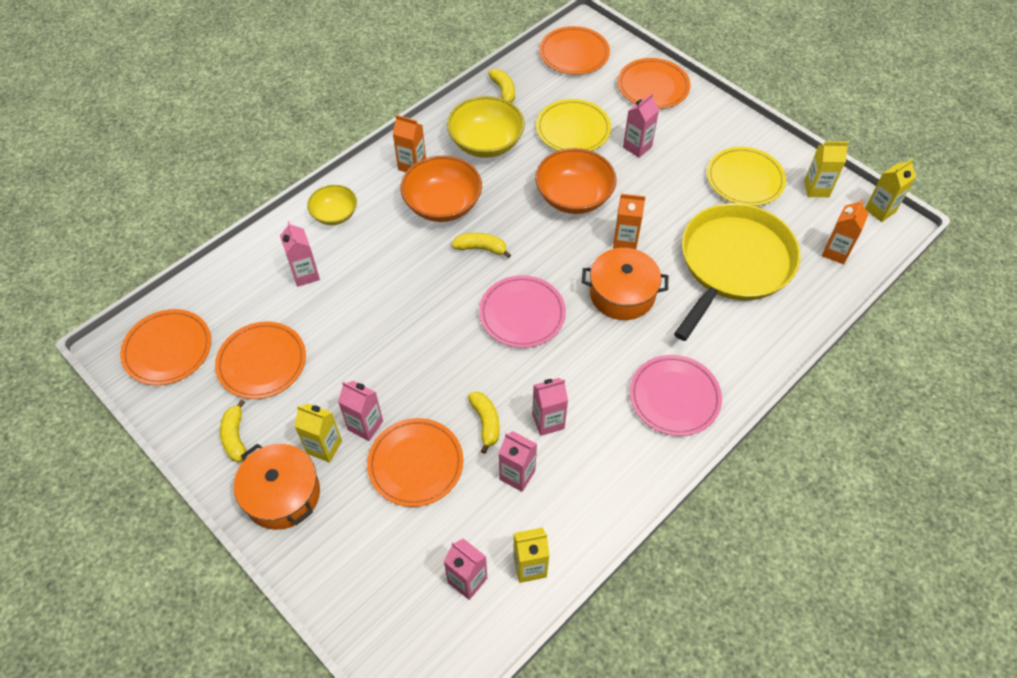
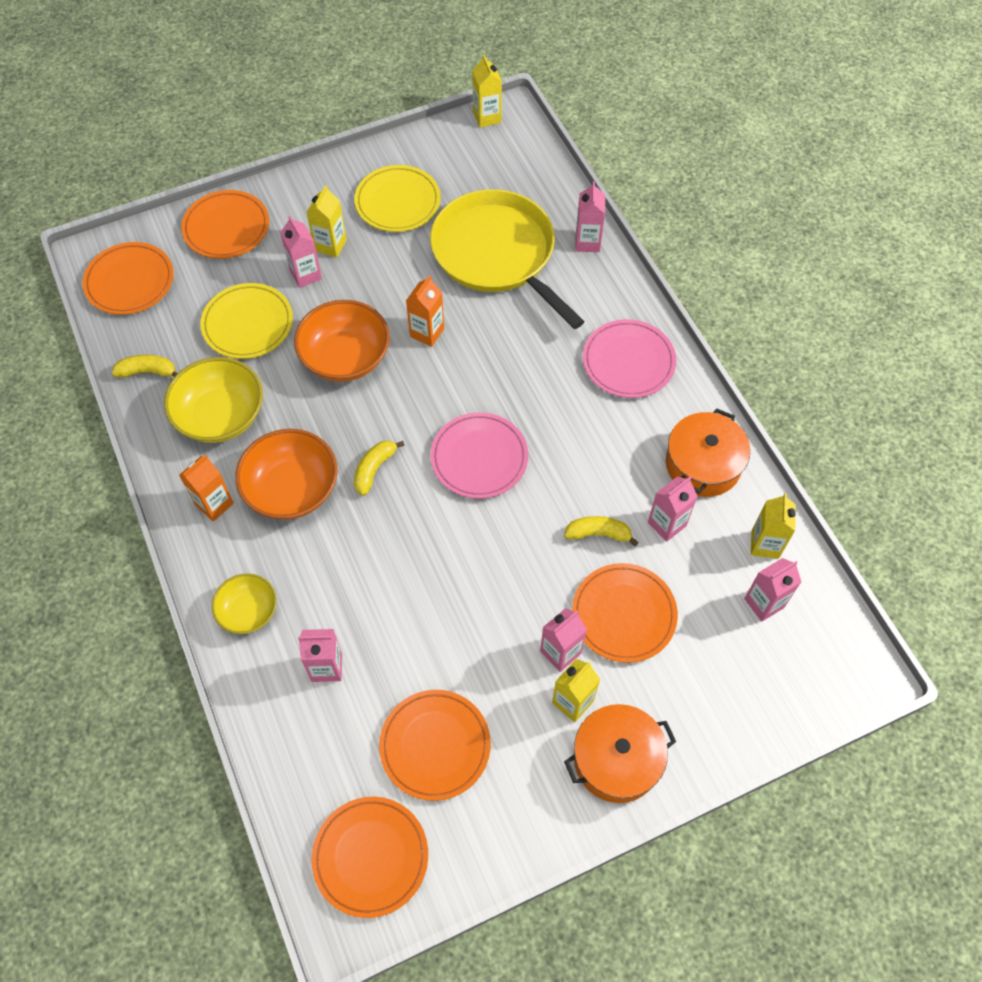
camera: 70 degrees left, 5 degrees up
(235, 437) = (526, 797): yellow banana -> none
(548, 421) = (616, 477): pink carton -> pink carton (587, 242)
(622, 294) = (492, 360): orange pot -> orange pot (703, 464)
(816, 189) = (438, 152): yellow carton -> yellow carton (330, 245)
(835, 252) = (519, 171): orange carton -> none

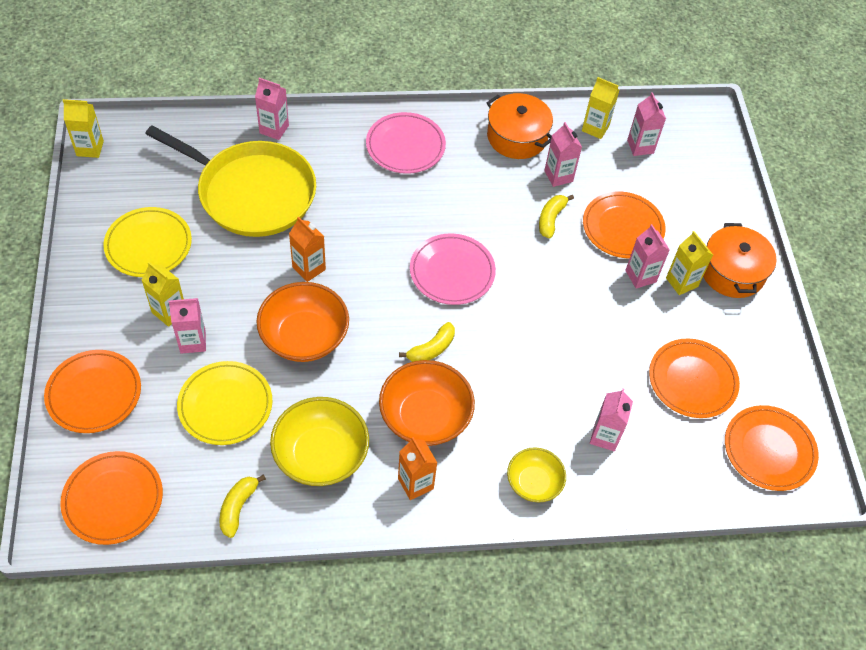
camera: 75 degrees left, 5 degrees down
(374, 469) = (431, 349): yellow banana -> yellow banana turned 90 degrees counterclockwise
(497, 254) = (252, 192): yellow pan -> yellow pan turned 135 degrees counterclockwise

